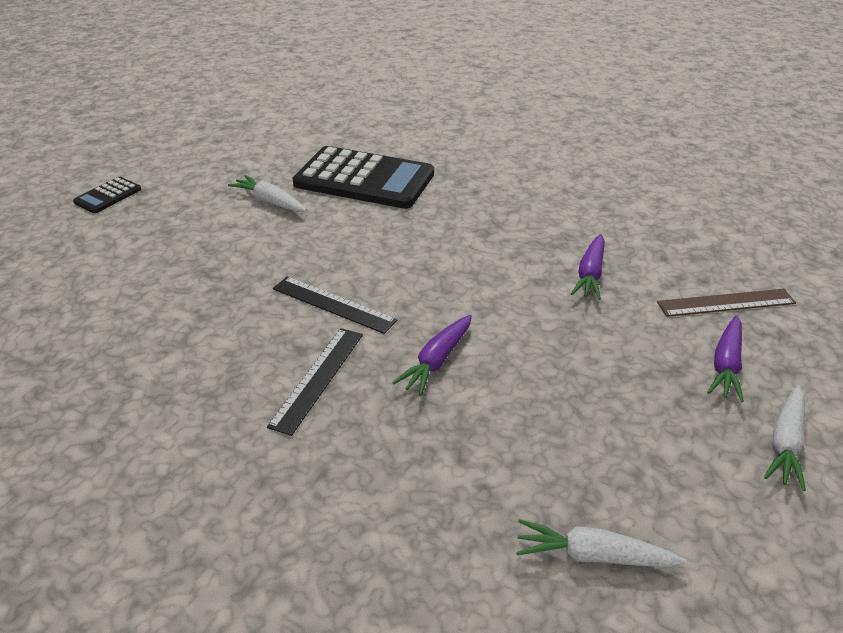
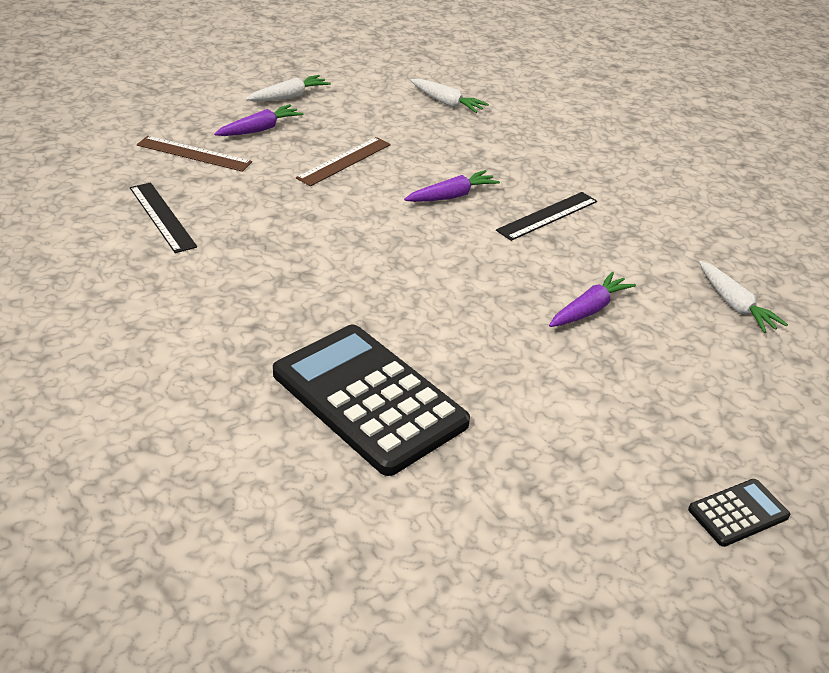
camera: 155 degrees left, 0 degrees up
(270, 201) = (512, 409): white carrot -> white carrot (735, 305)
(333, 304) = (505, 261): black ruler -> black ruler (162, 217)
(589, 360) = (344, 161): none -> brown ruler
(590, 274) = (262, 205): purple carrot -> purple carrot (589, 309)

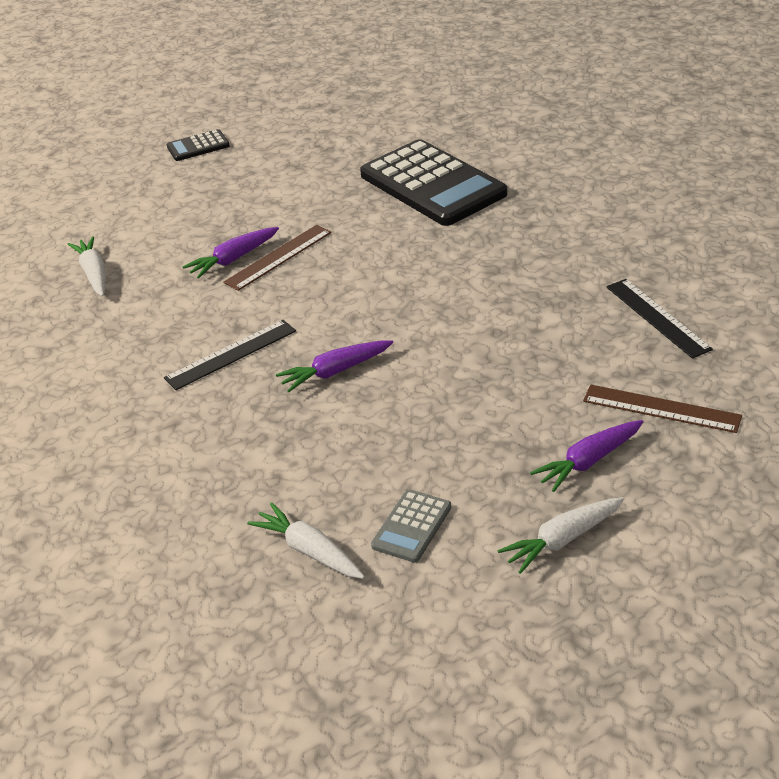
camera: 170 degrees left, 0 degrees up
(344, 161) = (465, 414): brown ruler -> brown ruler (278, 257)
(383, 108) = (411, 526): none -> grey calculator

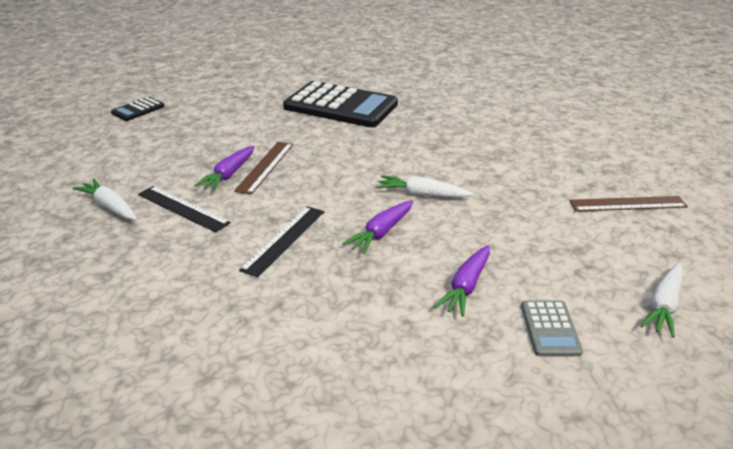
camera: 30 degrees left, 5 degrees down
(309, 551) = (489, 374): white carrot -> white carrot (421, 194)
(588, 462) = (621, 248): purple carrot -> purple carrot (466, 287)
(657, 317) = (565, 153): black ruler -> black ruler (183, 208)

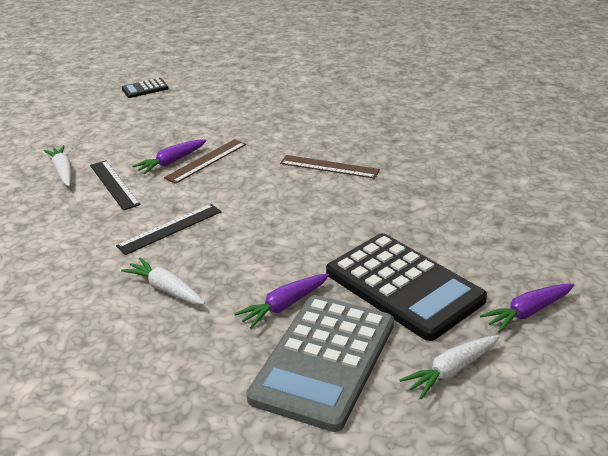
camera: 25 degrees right, 0 degrees up
(340, 106) = (319, 114): black calculator -> black calculator (403, 286)
(381, 233) = (253, 241): purple carrot -> purple carrot (527, 312)
(421, 194) = (319, 214): white carrot -> white carrot (165, 289)
(550, 329) = (323, 361): grey calculator -> grey calculator, size x2.26
(628, 204) = (515, 268): brown ruler -> brown ruler (329, 167)

